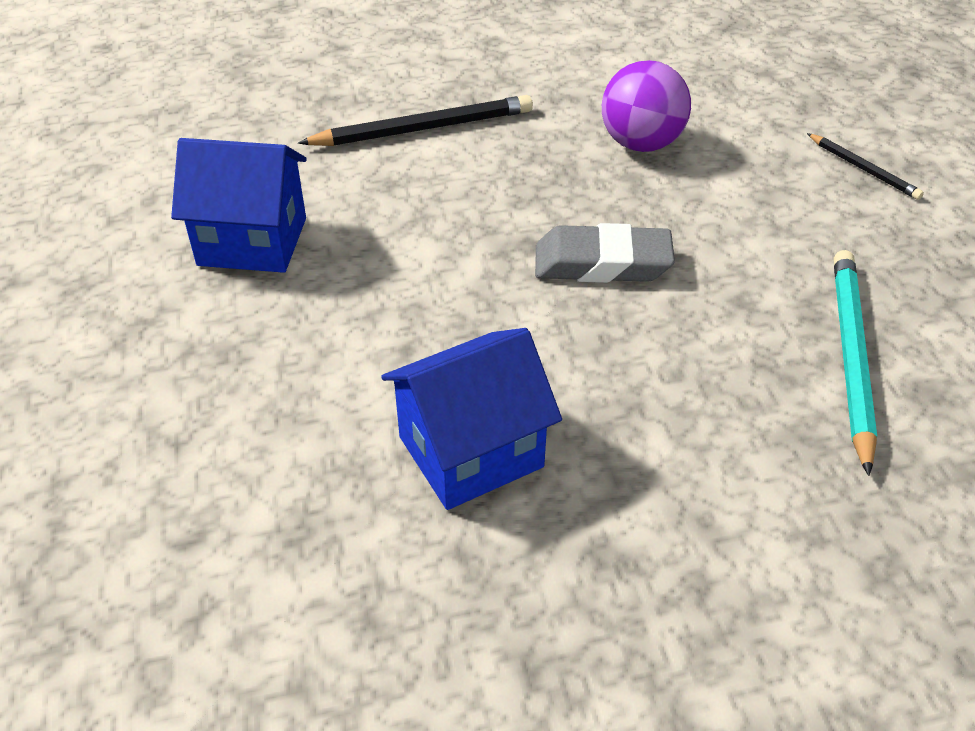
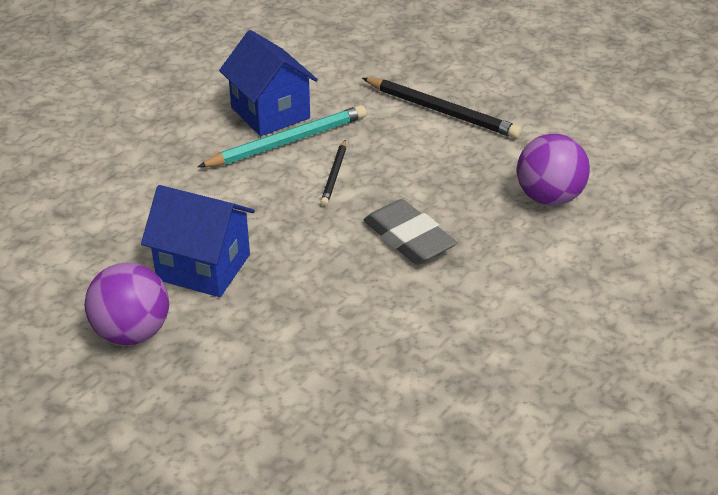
camera: 50 degrees right, 5 degrees down
(525, 590) = (132, 332): none -> purple ball
(851, 357) = (450, 379): turquoise pencil -> turquoise pencil (287, 142)
(863, 169) = (665, 306): black pencil -> black pencil (334, 175)

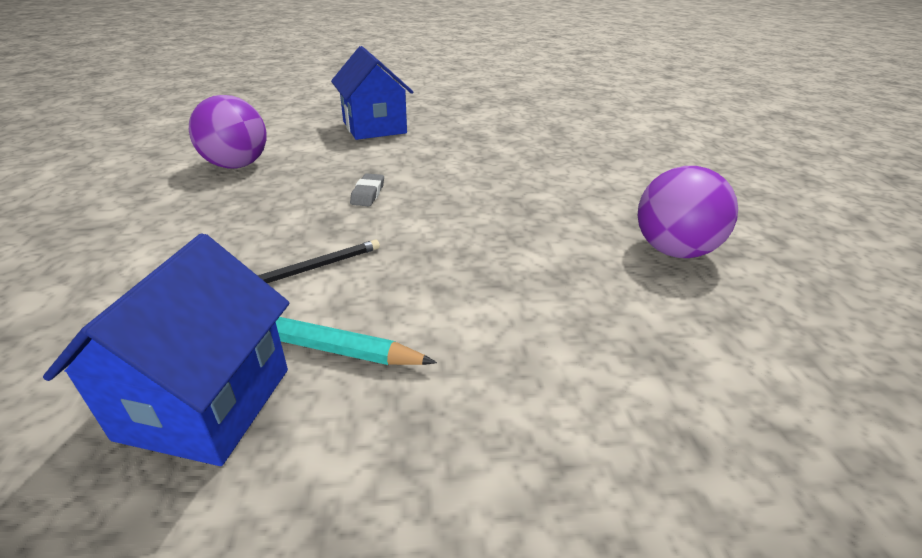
camera: 135 degrees left, 5 degrees down
(203, 267) = (557, 263): blue house -> blue house (374, 127)
(409, 238) = (368, 194): grey eraser -> grey eraser, size x0.50
(441, 111) = (100, 260): black pencil -> none

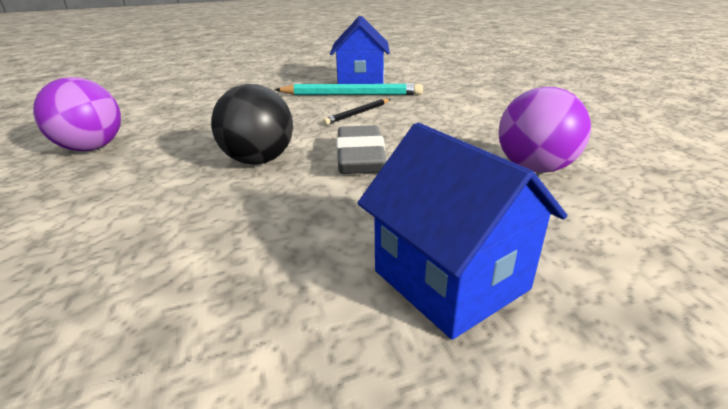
camera: 170 degrees right, 5 degrees down
(368, 194) = (360, 158): grey eraser -> grey eraser, size x1.99
(467, 204) = (258, 160): none -> black ball

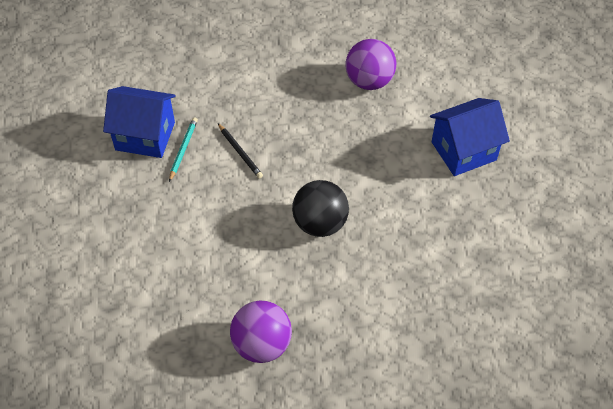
camera: 80 degrees left, 25 degrees up
(351, 95) = (183, 149): turquoise pencil -> turquoise pencil, size x0.55
(360, 158) = (331, 164): grey eraser -> none

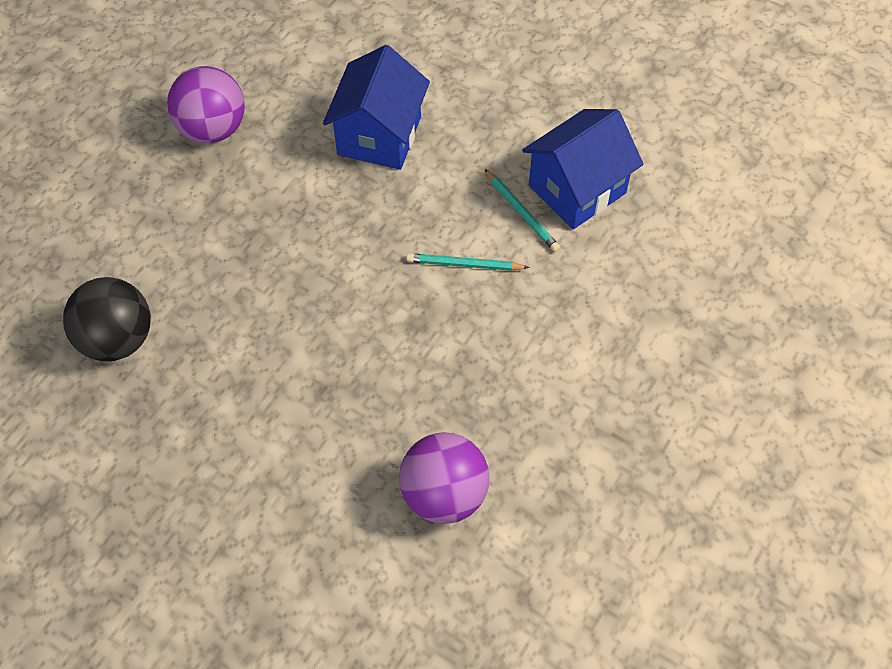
camera: 130 degrees right, 5 degrees up
(240, 152) = (464, 264): black pencil -> turquoise pencil
(320, 223) = (290, 273): black ball -> black ball (117, 339)
(463, 151) = (227, 510): blue house -> blue house (379, 135)

